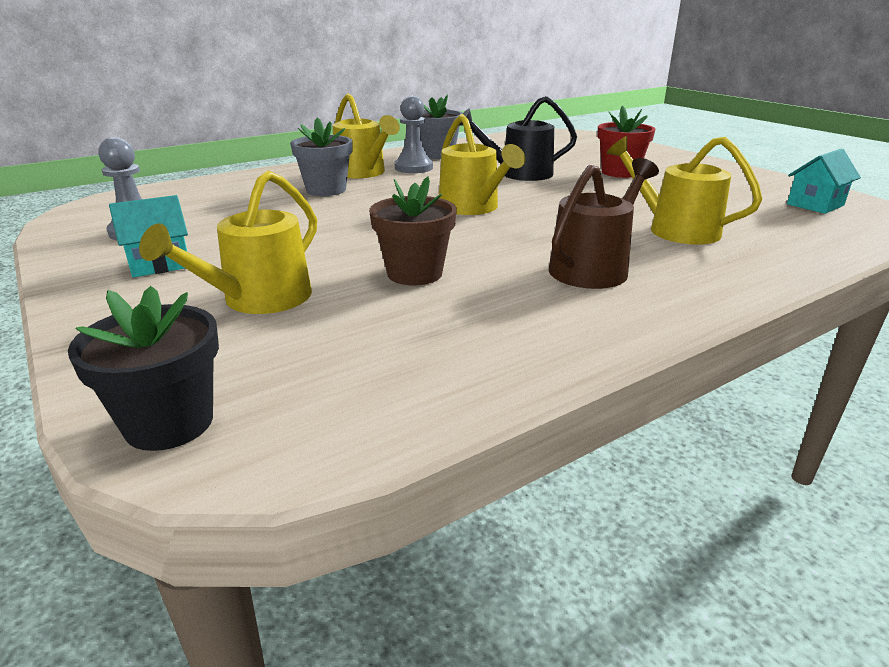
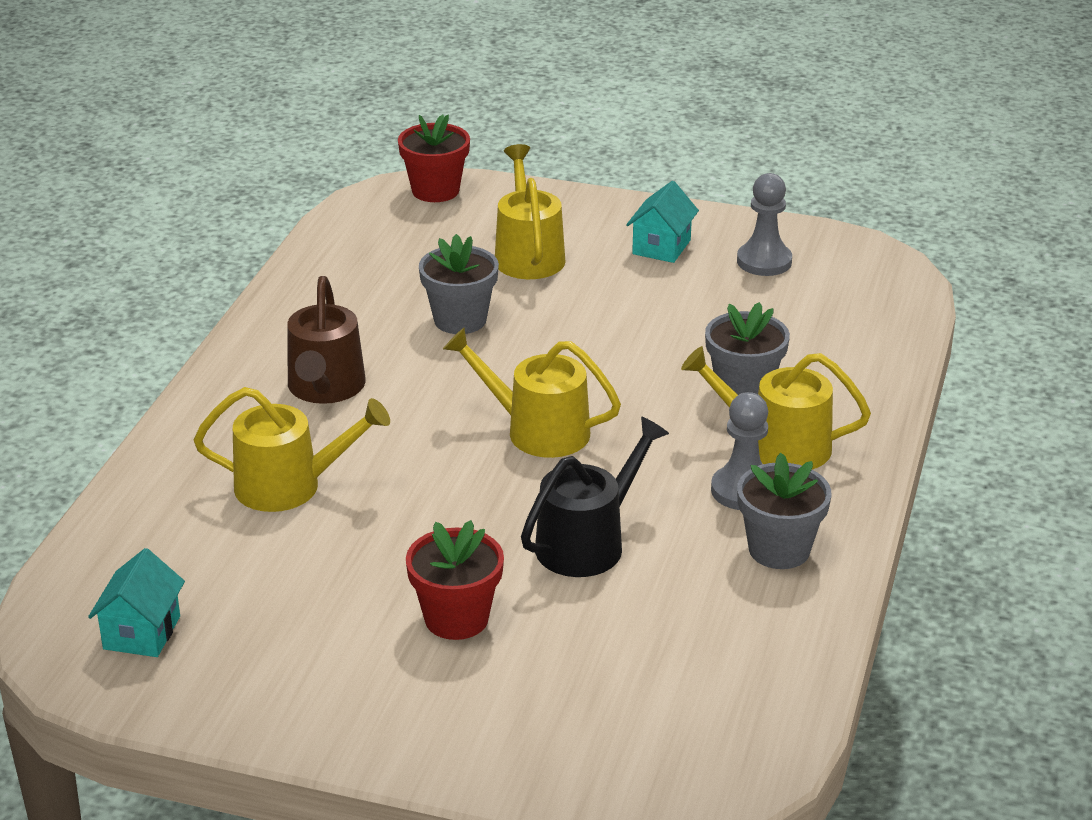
camera: 140 degrees right, 5 degrees up
(169, 423) = (435, 190): black flower pot -> red flower pot
(414, 273) = (460, 320): brown flower pot -> grey flower pot

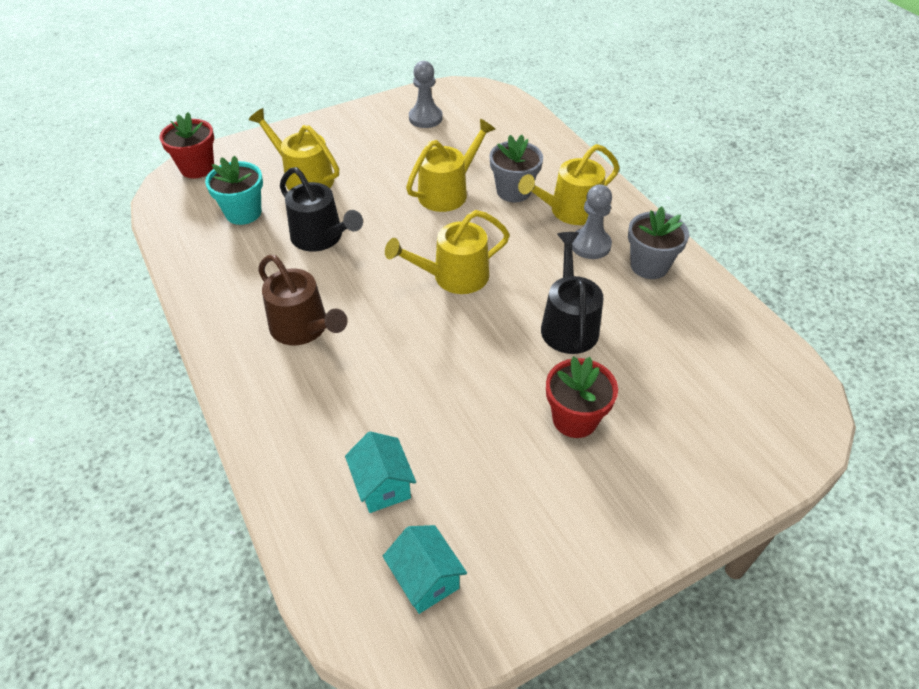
camera: 45 degrees left, 15 degrees up
(289, 486) = (371, 406): yellow watering can -> yellow watering can (448, 192)
(418, 256) = (243, 213): none -> turquoise flower pot
(460, 320) = (321, 237): grey flower pot -> black watering can
(661, 247) = (366, 136): turquoise house -> turquoise house (382, 485)

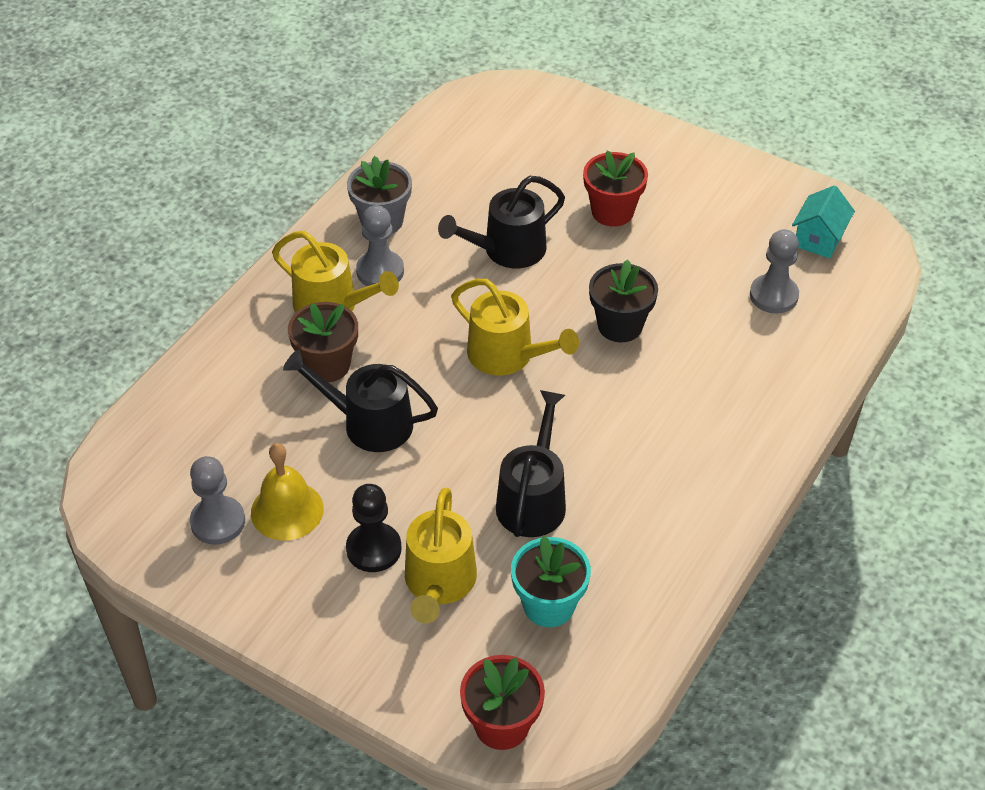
camera: 120 degrees left, 0 degrees up
(303, 328) = (669, 437): brown watering can -> none
(352, 163) = (374, 549): none -> black pawn
(382, 485) = (773, 295): turquoise house -> grey pawn
(410, 142) = (287, 510): none -> yellow bell
(433, 354) = (620, 325): none -> black flower pot
(448, 192) = (369, 423): yellow watering can -> black watering can
(513, 191) = (327, 365): grey flower pot -> brown flower pot

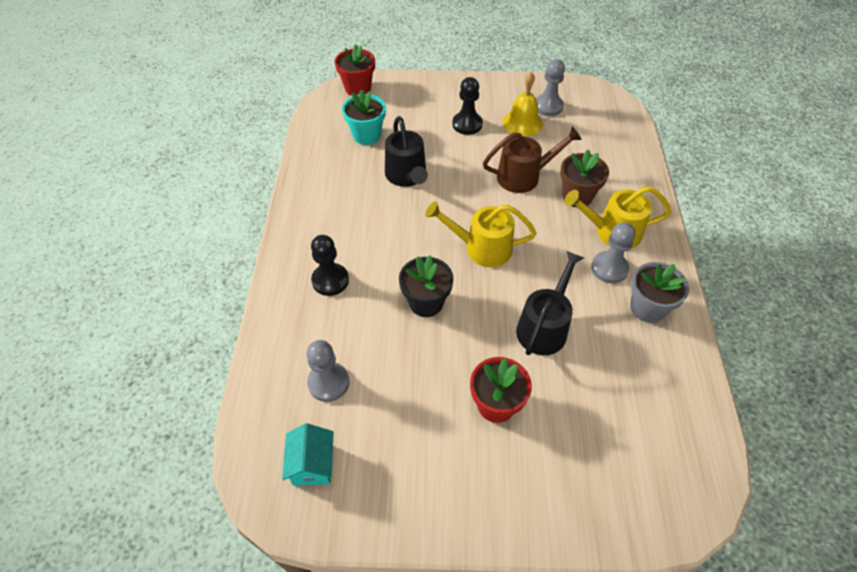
camera: 150 degrees right, 5 degrees up
(369, 423) = (523, 176): black watering can -> brown watering can
(439, 583) = (425, 123): yellow watering can -> none
(722, 398) = (330, 280): none -> black pawn

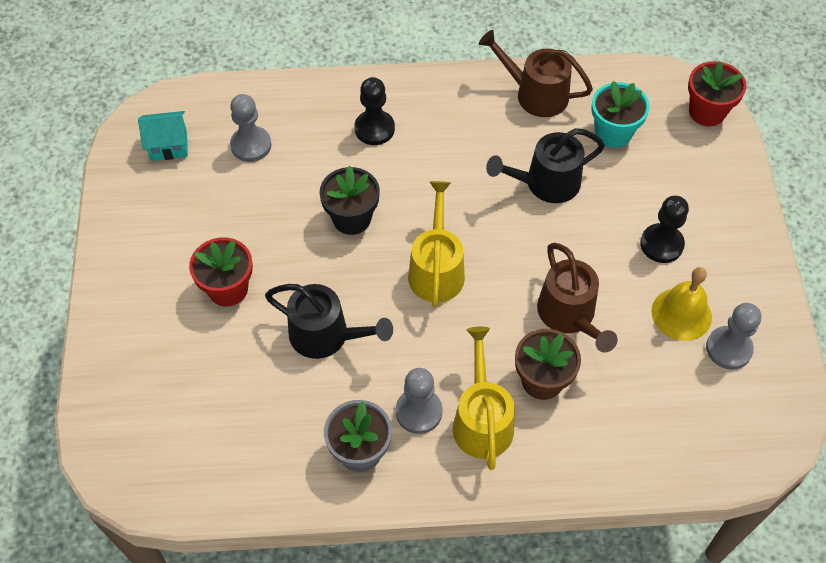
camera: 85 degrees right, 5 degrees up
(318, 173) = (535, 94): none -> brown watering can

